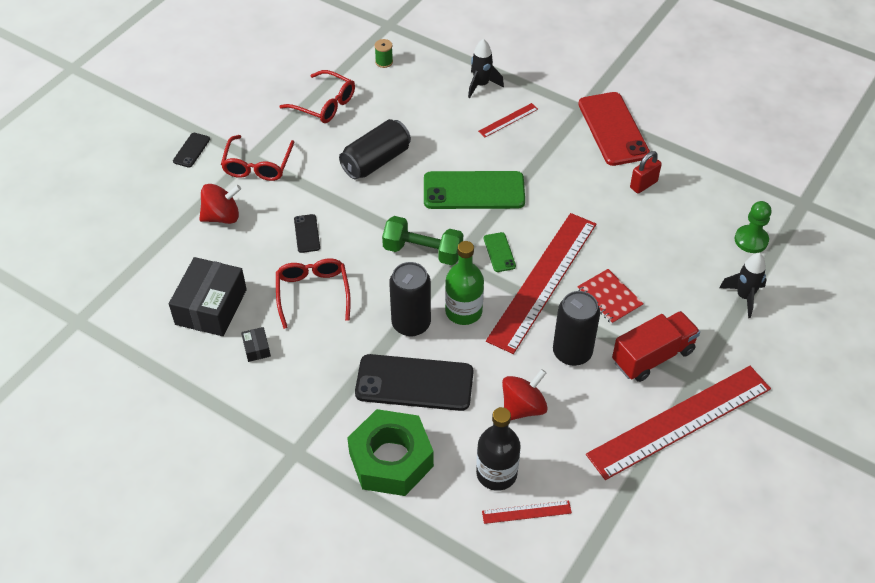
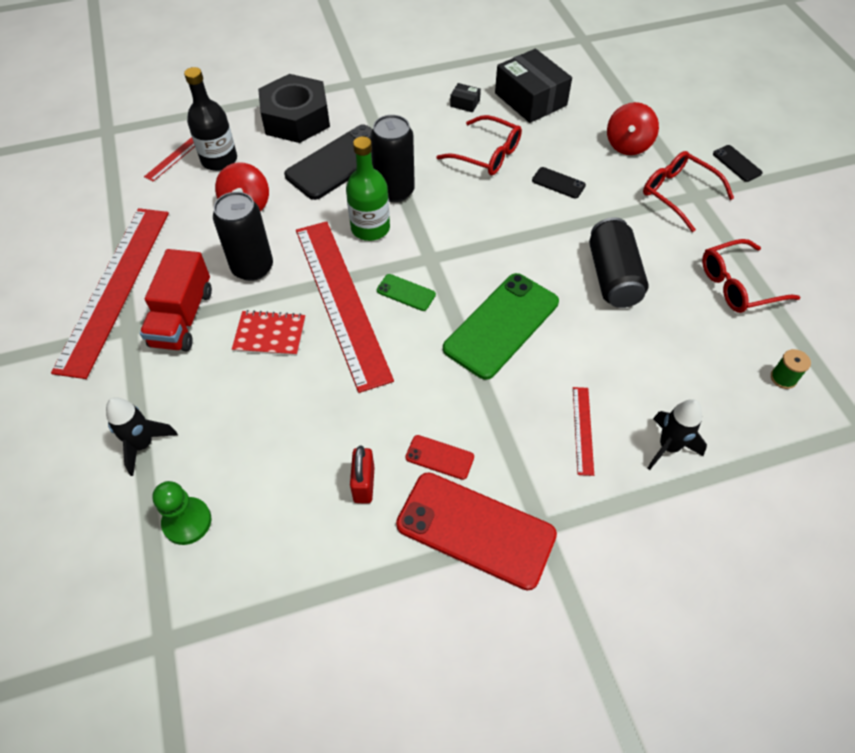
camera: 130 degrees right, 5 degrees up
(391, 459) = (296, 118): green nut -> black nut
(423, 251) = (462, 242): green dumbbell -> none
(592, 165) = (439, 457): none -> red phone

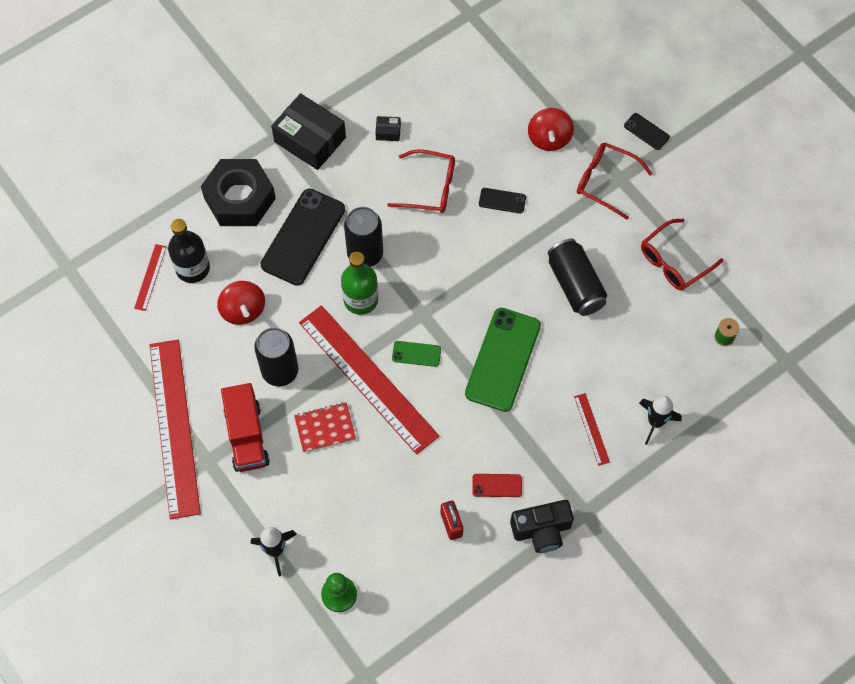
camera: 20 degrees left, 10 degrees up
(475, 530) = (541, 530): red phone -> black camera
(530, 99) = (446, 109): black box -> black box (310, 140)

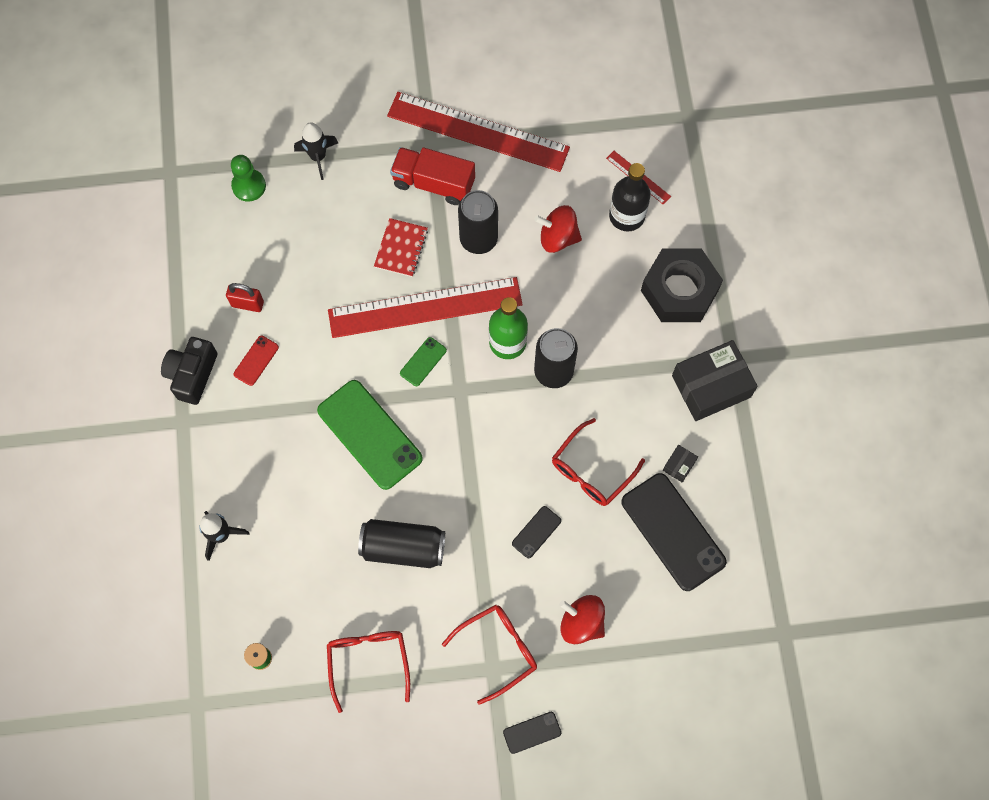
camera: 120 degrees right, 5 degrees up
(303, 237) = (604, 325): black phone -> black phone (673, 532)
(591, 429) = (253, 473): red ruler -> none

